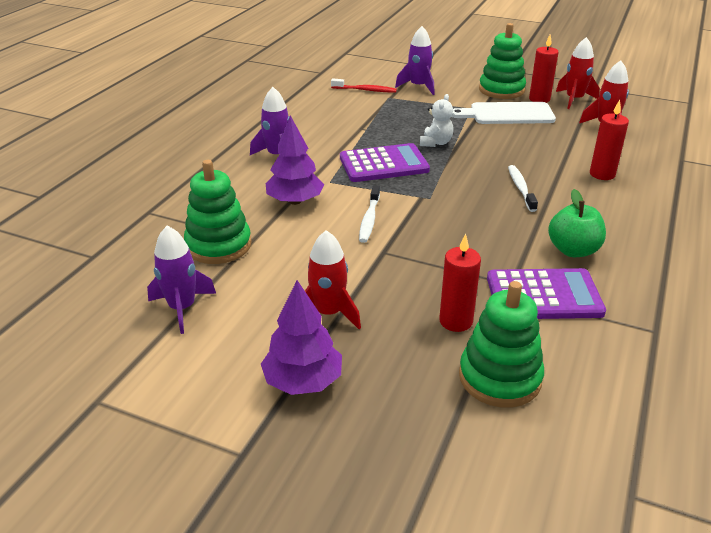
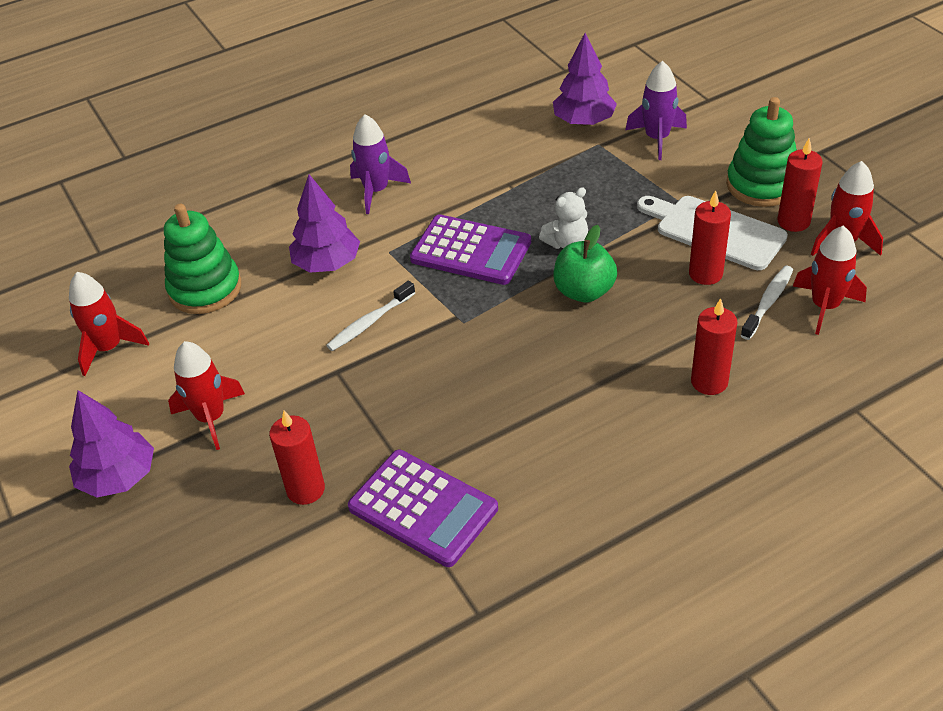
camera: 40 degrees right, 10 degrees up
(182, 308) = (109, 348): purple rocket -> red rocket
(365, 90) = (584, 121): red toothbrush -> purple tree
(499, 377) = (270, 571): green stacking toy -> none
(520, 188) = (580, 356): white toothbrush -> white toothbrush (768, 302)
(530, 132) = (705, 274): none -> red candle
(573, 250) = (527, 470): green apple -> green apple (584, 291)

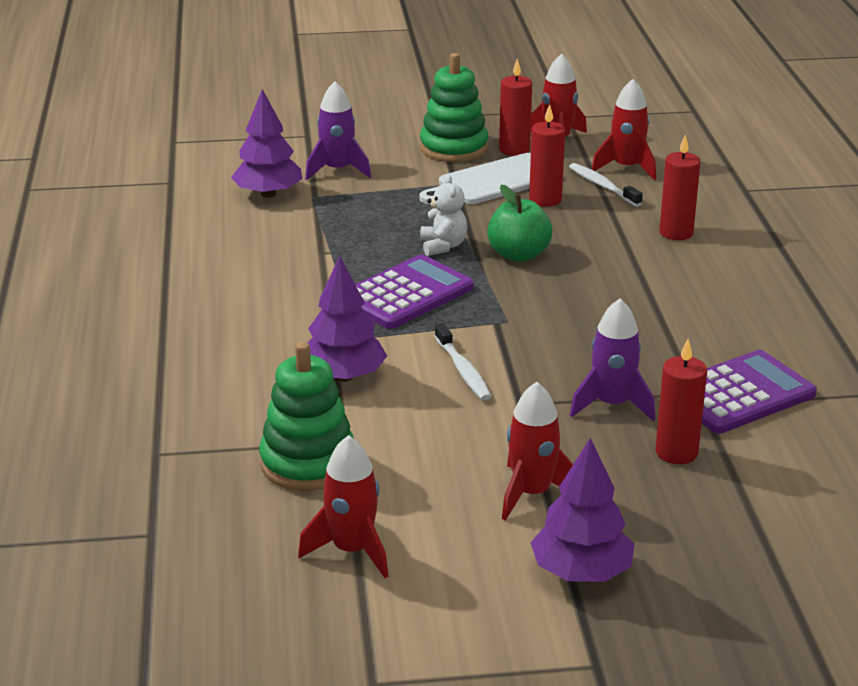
camera: 70 degrees left, 15 degrees down
(376, 191) = (250, 323): purple rocket -> purple rocket (612, 405)

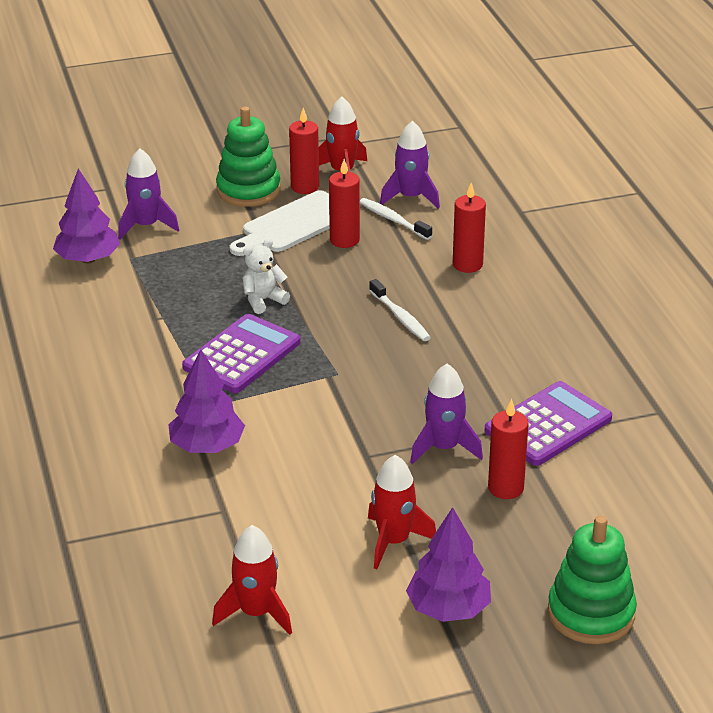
camera: 10 degrees left, 5 degrees up
(308, 463) = (198, 535): green stacking toy -> green stacking toy (591, 613)
(443, 246) = (263, 300): white teddy bear -> white teddy bear turned 105 degrees counterclockwise
(463, 370) = (310, 428): white toothbrush -> white toothbrush (400, 317)
(518, 255) = (333, 303): green apple -> none
(626, 168) = (411, 197): red rocket -> purple rocket

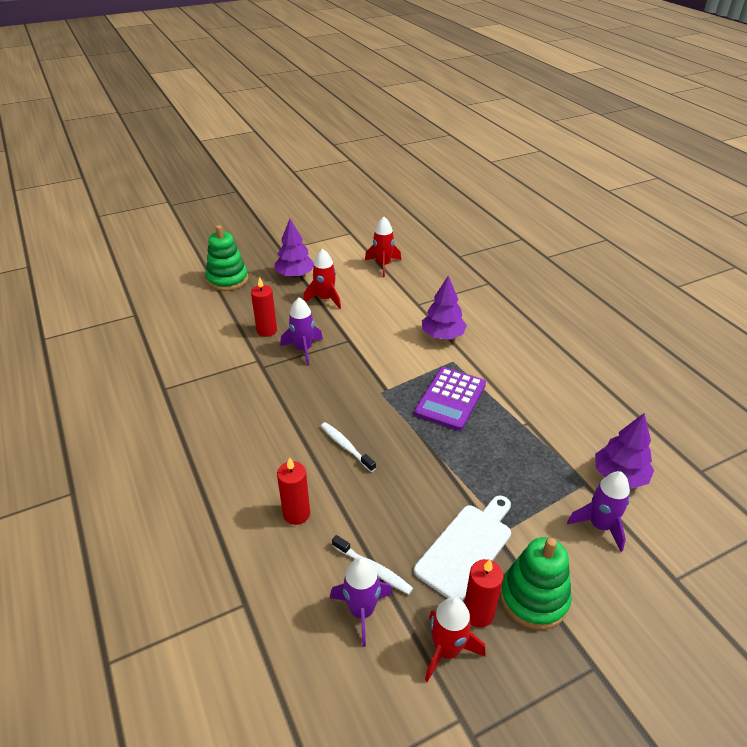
camera: 170 degrees right, 5 degrees up
(263, 300) = (456, 450): white teddy bear -> none
(344, 240) = (413, 531): red candle -> none
(548, 425) = (238, 371): purple calculator -> none

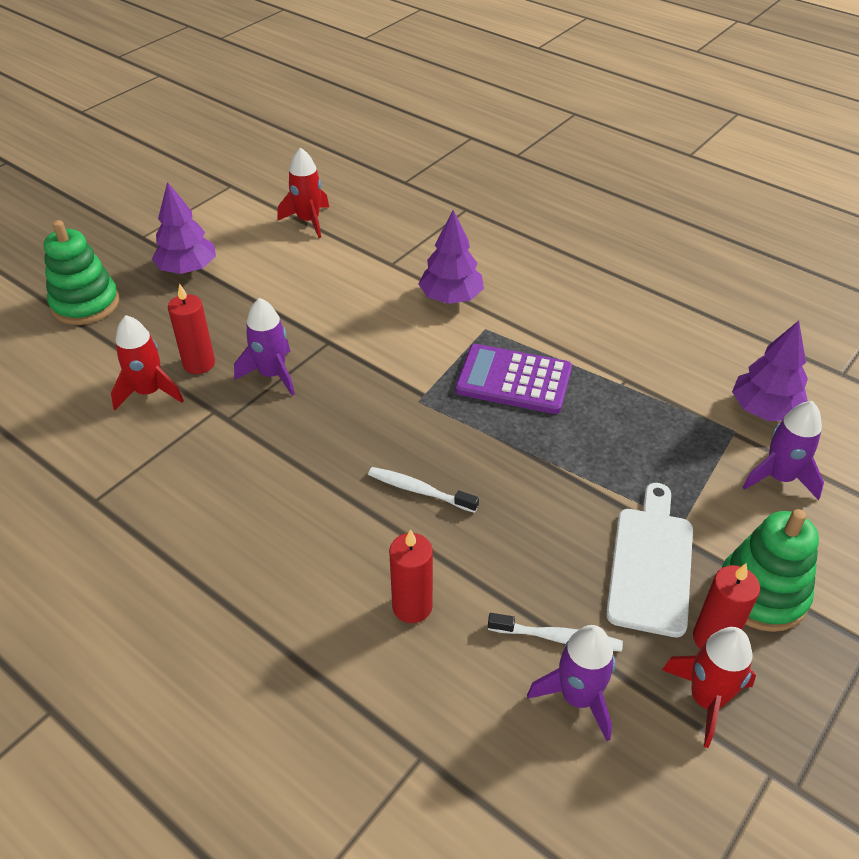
camera: 25 degrees left, 5 degrees up
(325, 299) = (256, 292): red rocket -> red rocket (149, 392)
(450, 399) = (513, 380): purple calculator -> purple calculator turned 105 degrees clockwise

